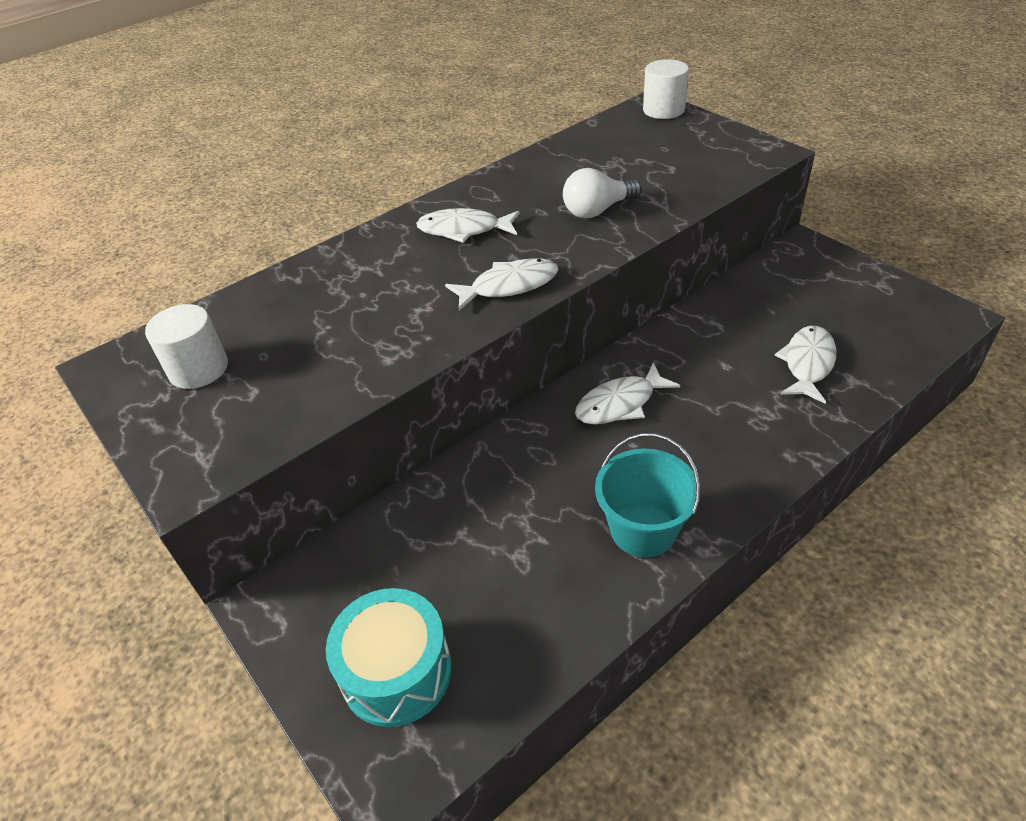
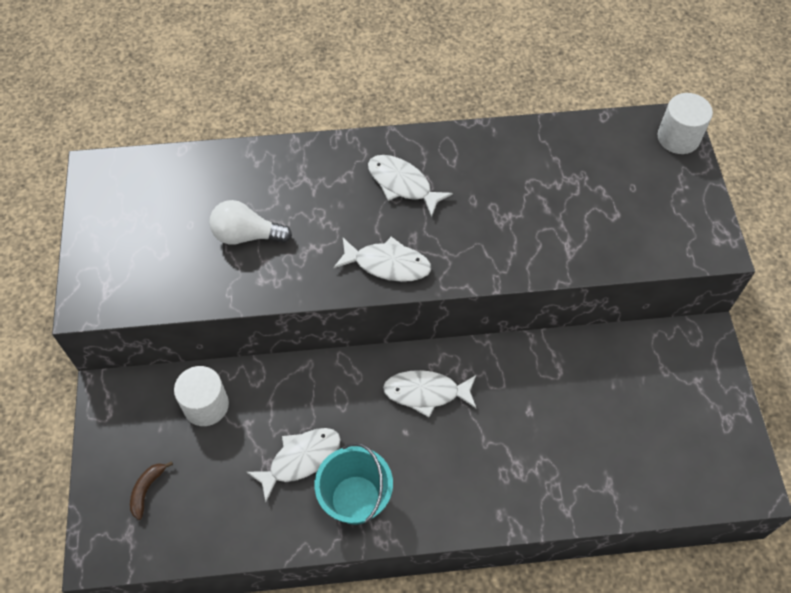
camera: 30 degrees right, 15 degrees up
(198, 369) = (146, 211): white cylinder -> white cylinder (206, 405)
(396, 671) = (147, 490): turquoise drum -> brown banana
(597, 210) = (515, 226): white light bulb -> white light bulb (247, 235)
(807, 364) = (590, 450): white fish -> white fish (300, 459)

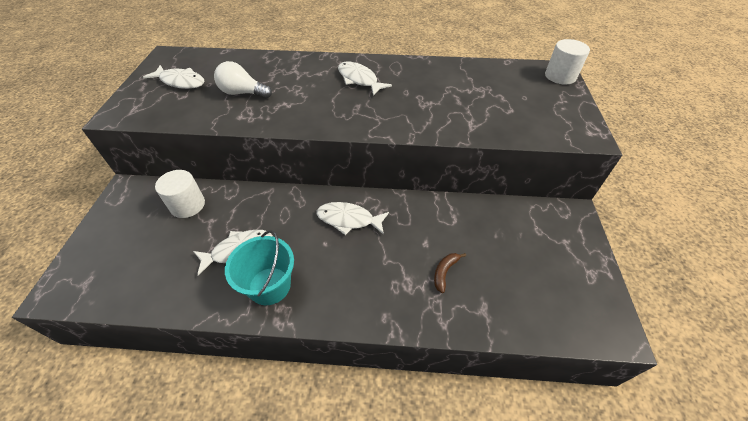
camera: 10 degrees right, 10 degrees down
(147, 490) = (117, 253): brown banana -> brown banana (444, 272)
(387, 264) = (333, 118): white fish -> white fish (180, 82)

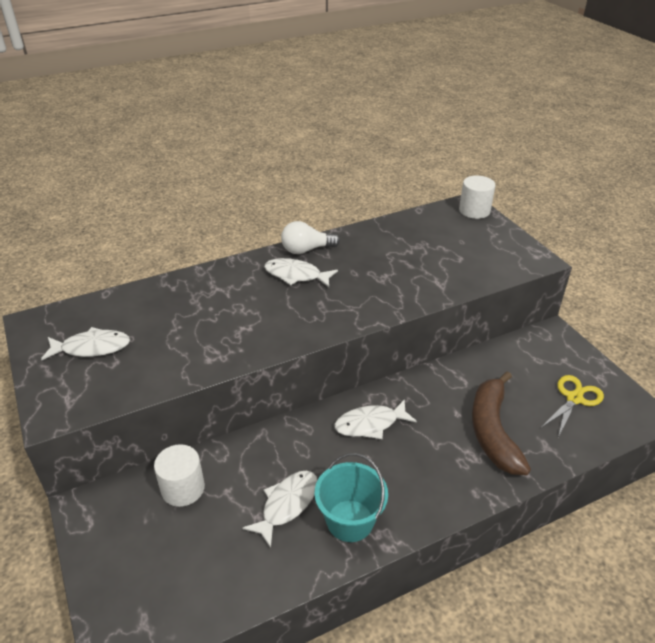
camera: 30 degrees left, 10 degrees down
(243, 93) = (184, 333): white light bulb -> white light bulb (306, 250)
(444, 272) = (493, 430): brown banana -> brown banana, size x2.42
(547, 280) = (574, 398): none -> yellow scissors

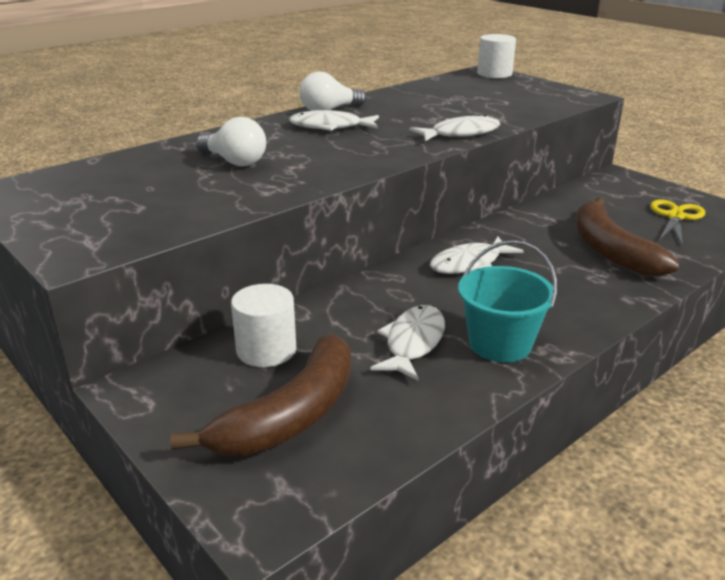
camera: 15 degrees left, 10 degrees down
(92, 348) = (99, 200): white fish -> white fish (460, 133)
(173, 558) = (290, 415): none -> brown banana
(203, 313) = (234, 161): none -> white light bulb

